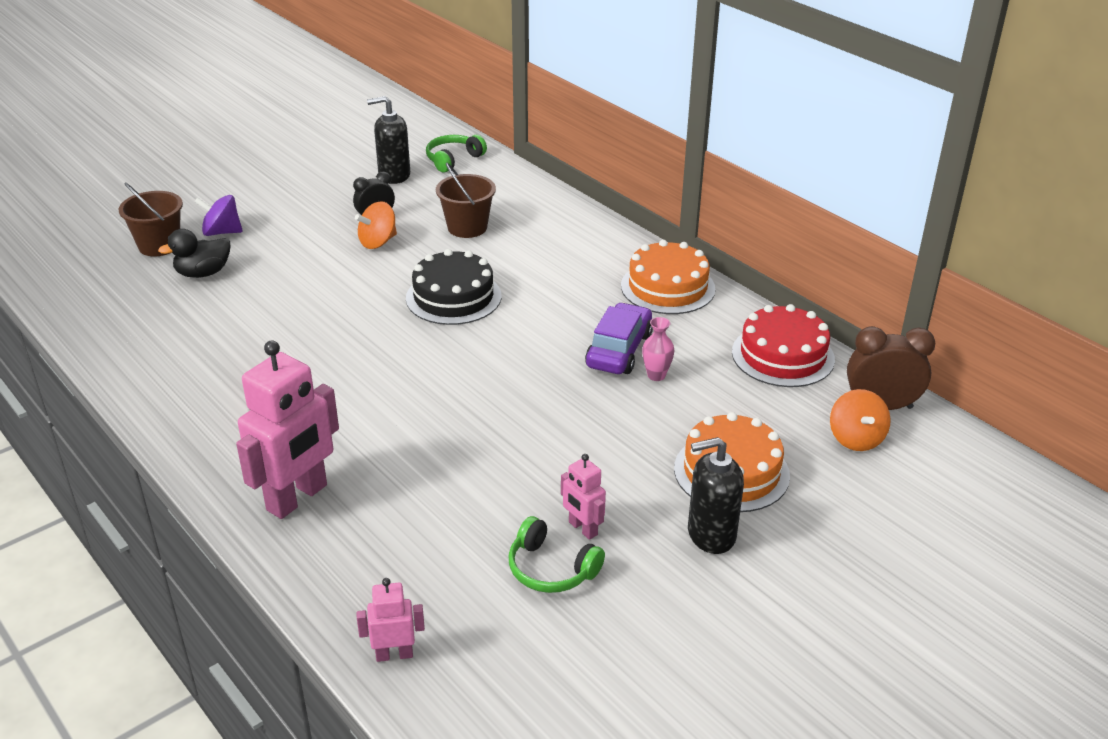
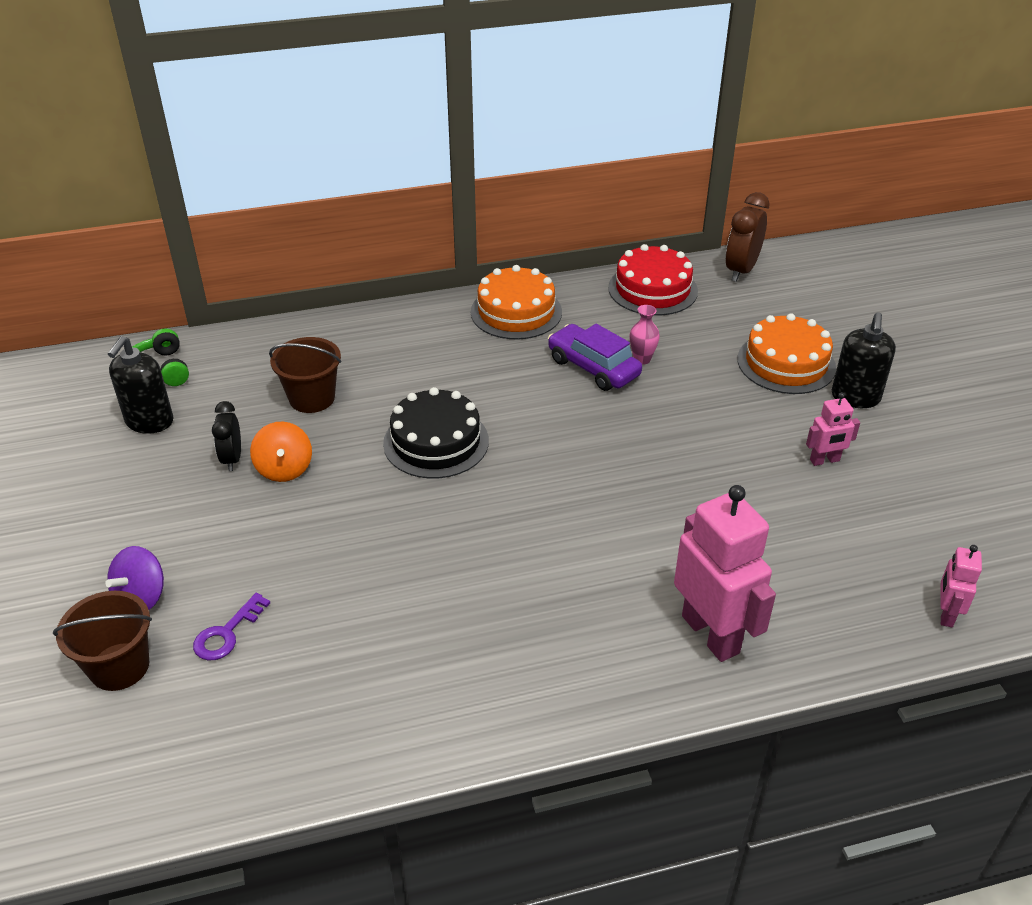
camera: 65 degrees left, 5 degrees up
(203, 273) = (227, 633): black duck -> purple key
(551, 569) = (868, 492): green headphones -> none
(856, 438) = (773, 294): orange spinning top -> none

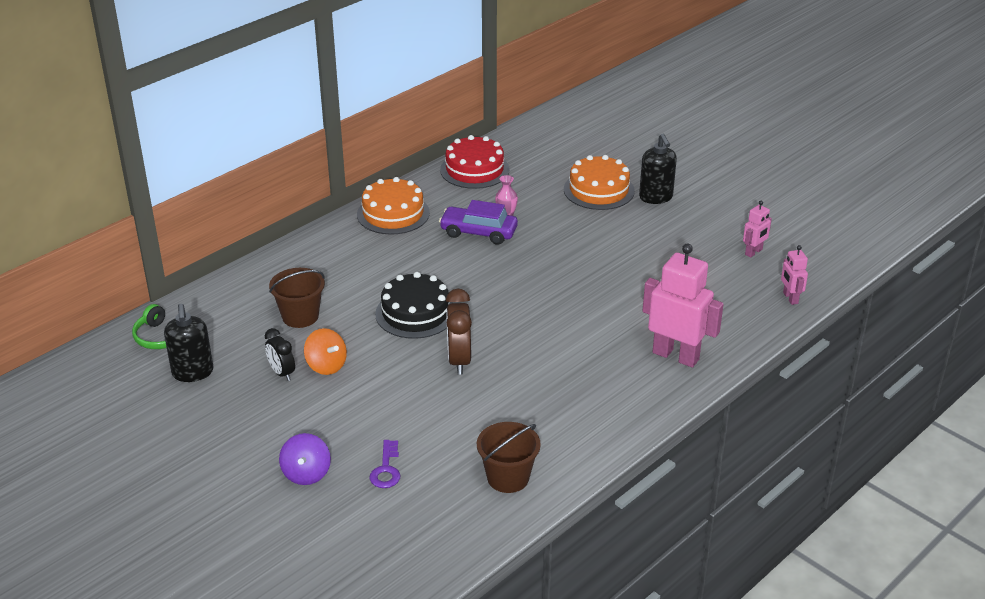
camera: 30 degrees left, 5 degrees down
(119, 666) = (334, 514): brown bucket -> brown bucket (508, 478)
(741, 270) = (523, 139): brown clock -> brown clock (459, 360)
(825, 460) = (666, 240): pink robot -> pink robot (754, 252)

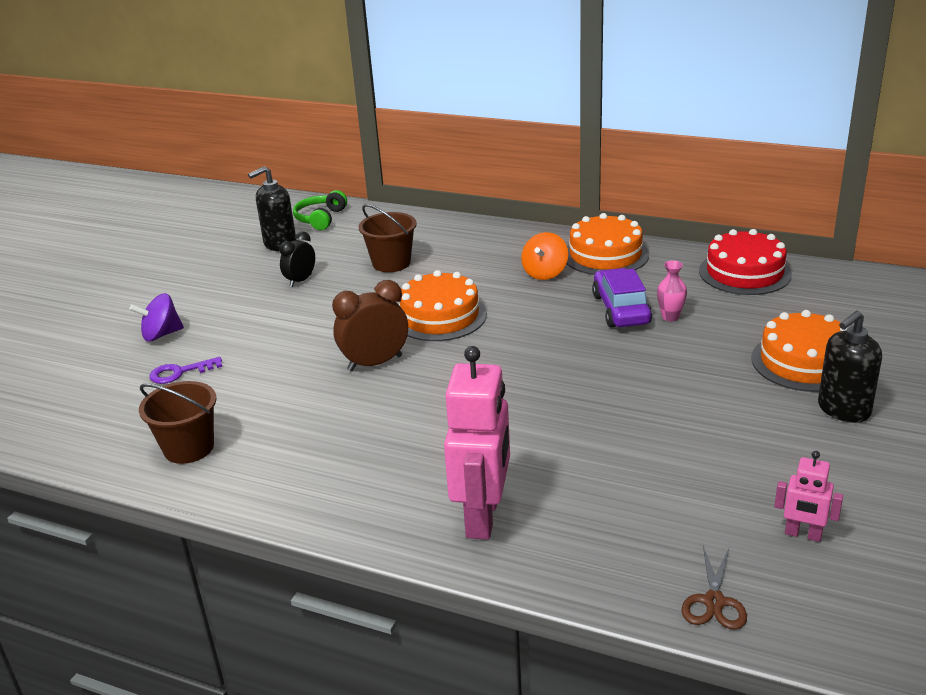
camera: 70 degrees right, 5 degrees down
(326, 365) = (323, 297): orange spinning top -> orange spinning top (545, 273)
(415, 313) = (440, 316): black cake -> orange cake
(790, 298) = (714, 602): pink robot -> brown scissors

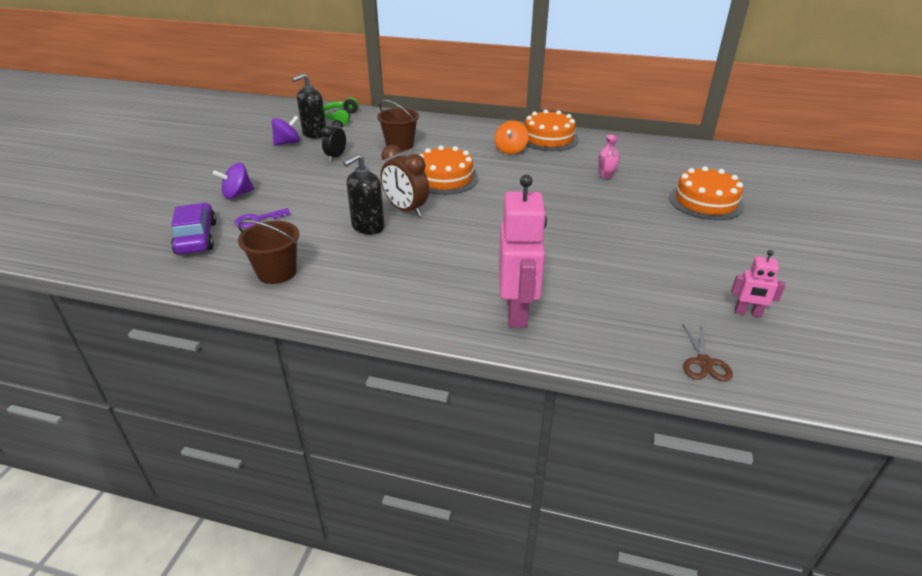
camera: 10 degrees left, 5 degrees up
(241, 258) = (288, 143): none -> purple spinning top
(375, 363) = (406, 210): brown clock -> brown clock turned 105 degrees counterclockwise
(621, 309) = (570, 172): purple car -> purple car (196, 238)
(744, 272) = (645, 148): red cake -> none
(843, 410) = (742, 231): black soap dispenser -> black soap dispenser (368, 227)

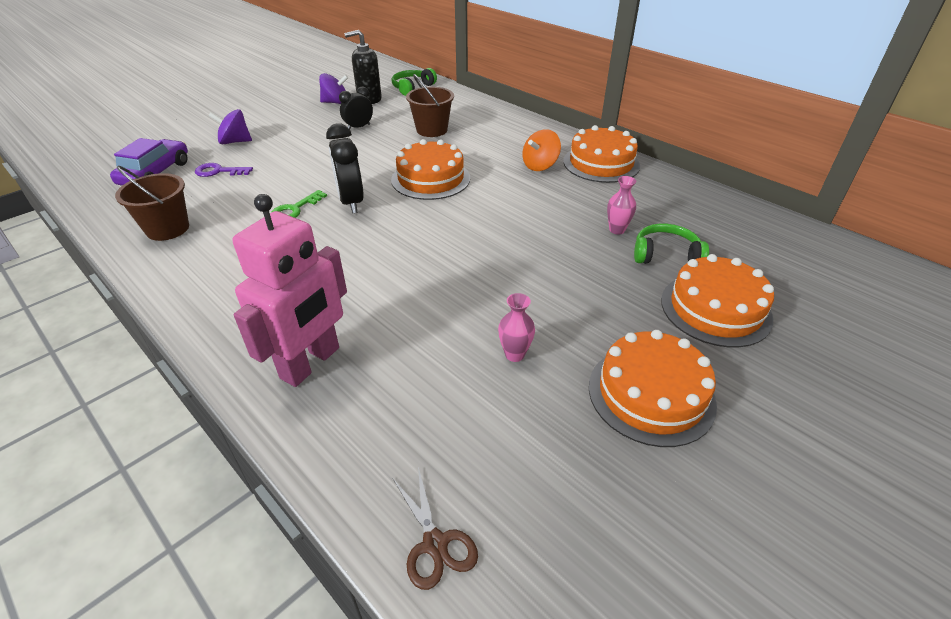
camera: 30 degrees right, 5 degrees up
(368, 227) = (295, 209): black soap dispenser -> green key
(406, 210) = (351, 202): brown clock -> black clock
(631, 261) = (514, 354): none -> pink vase
(649, 182) = (666, 255): none -> green headphones
(704, 363) = (435, 544): brown scissors -> brown scissors turned 60 degrees counterclockwise
(722, 254) = (651, 394): none -> orange cake
(747, 313) = (584, 501): pink robot -> none

